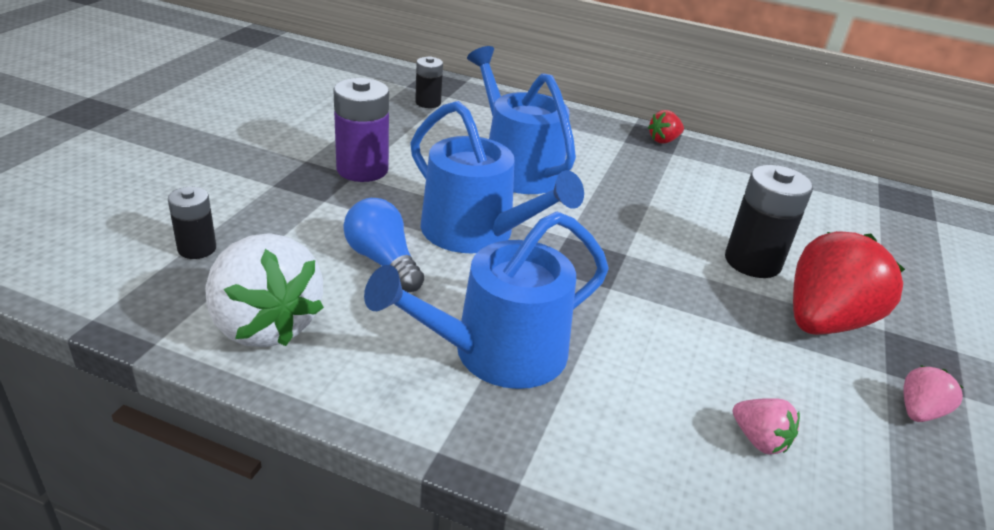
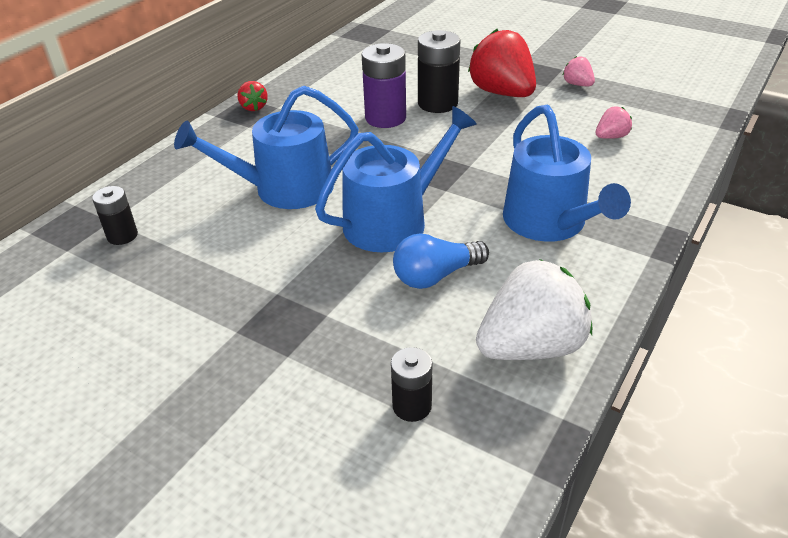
camera: 75 degrees left, 5 degrees up
(362, 169) = (267, 287): purple battery -> purple battery (385, 118)

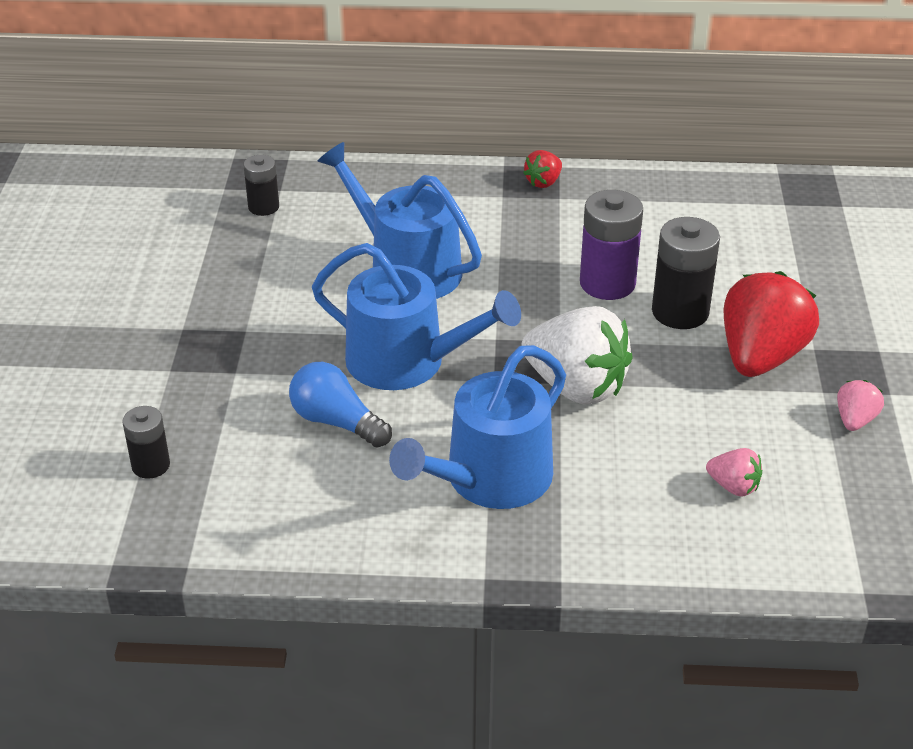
camera: 60 degrees right, 0 degrees up
(530, 346) = (271, 519): white strawberry -> white strawberry (576, 386)

